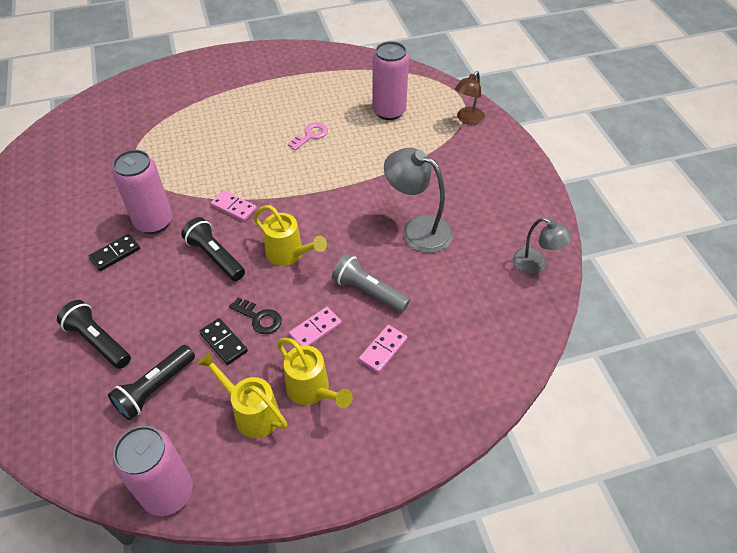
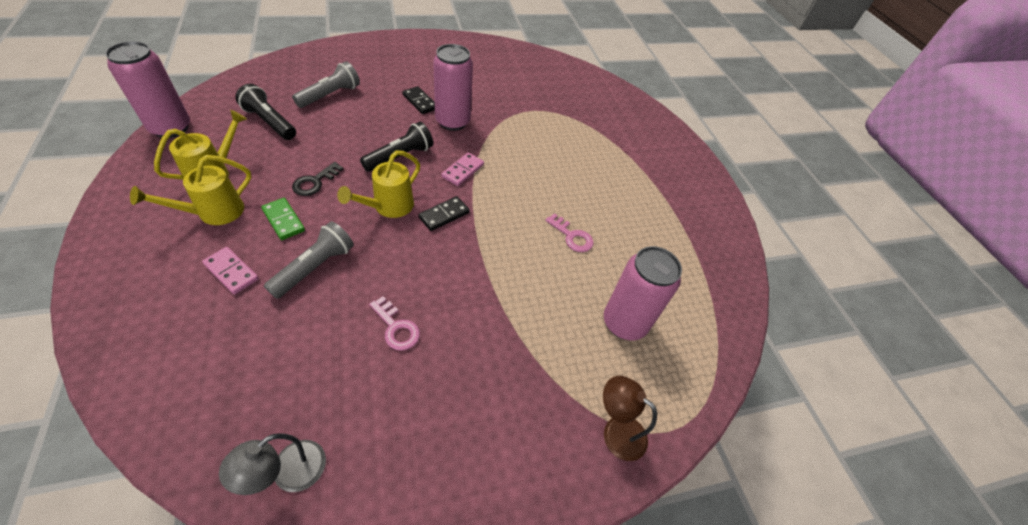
camera: 85 degrees right, 0 degrees up
(98, 341) = (330, 95): black flashlight -> grey flashlight
(224, 342) = (297, 159): black domino -> black domino (444, 215)
(315, 329) = (283, 220): pink domino -> green domino
(417, 229) = (396, 328): grey lamp -> pink key

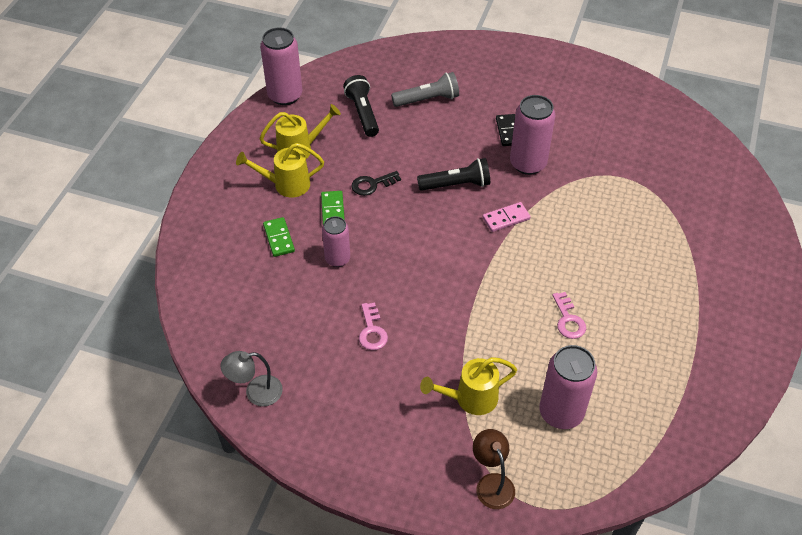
camera: 40 degrees right, 0 degrees up
(231, 272) = (278, 238): pink domino -> green domino
(315, 267) = (337, 259): grey flashlight -> pink can
(389, 207) = (420, 229): yellow watering can -> yellow watering can (470, 398)
(444, 215) = (463, 254): black domino -> none

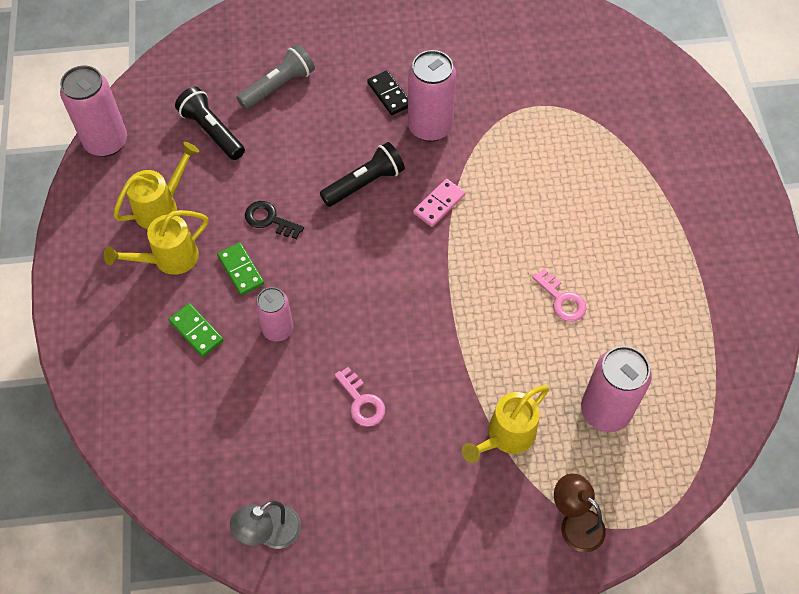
camera: 25 degrees left, 10 degrees up
(372, 184) = (269, 219): black key -> black key turned 75 degrees clockwise

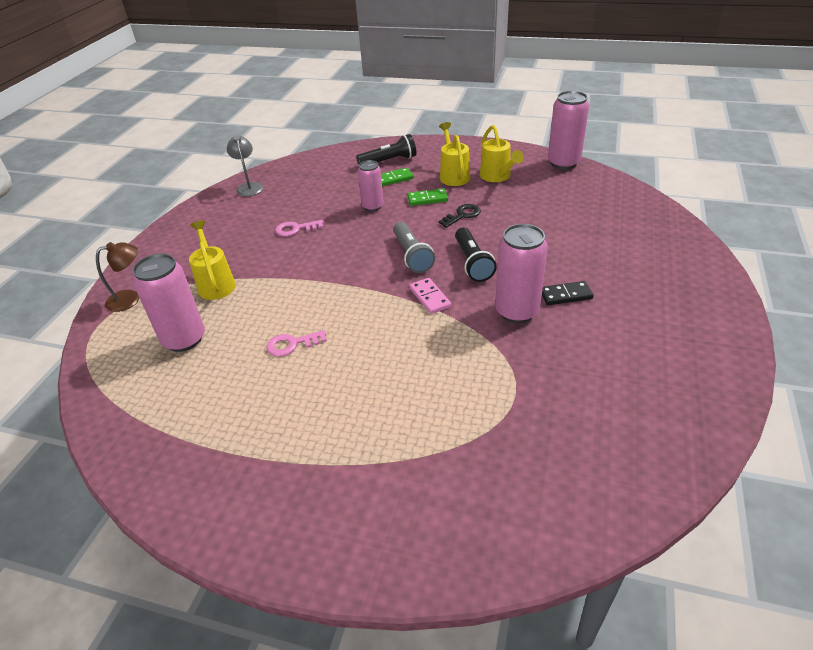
camera: 115 degrees right, 20 degrees down
(212, 131) = (557, 202): black flashlight -> black flashlight (389, 161)
(278, 86) = (594, 238): grey flashlight -> grey flashlight (412, 255)

